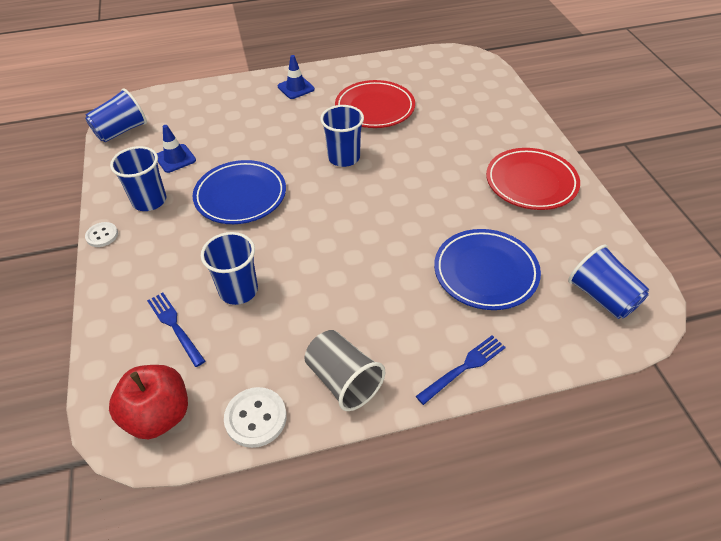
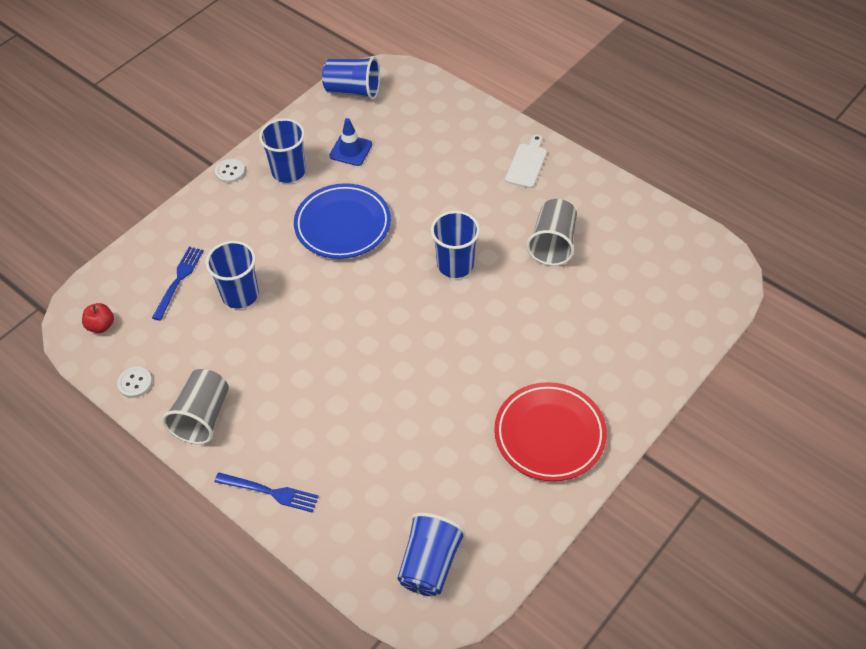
camera: 55 degrees right, 5 degrees up
(158, 415) = (101, 326): red apple -> red apple, size x0.51
(256, 418) = (135, 383): white button -> white button, size x0.64
(296, 88) = (526, 164): blue traffic cone -> white cutting board
(375, 108) = (552, 244): red plate -> grey cup
(485, 272) = (390, 456): blue plate -> none

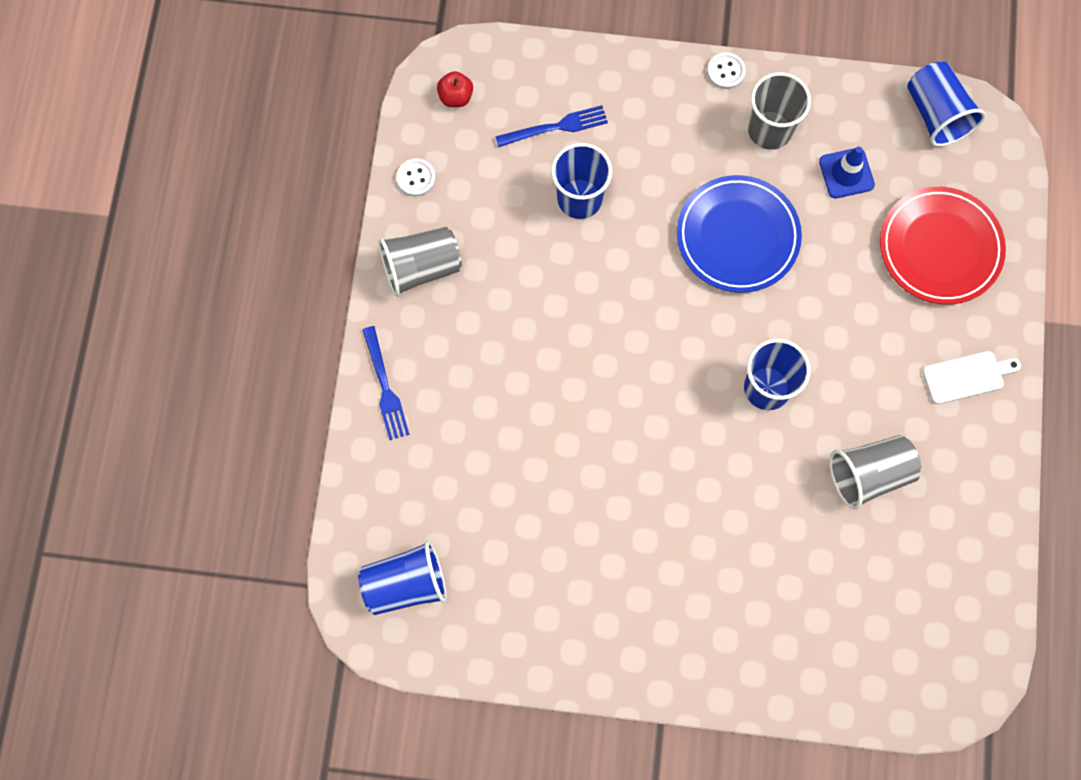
camera: 55 degrees right, 20 degrees up
(288, 171) = (769, 130): blue cup -> grey cup
(549, 434) = (619, 614): red plate -> red plate (939, 248)

